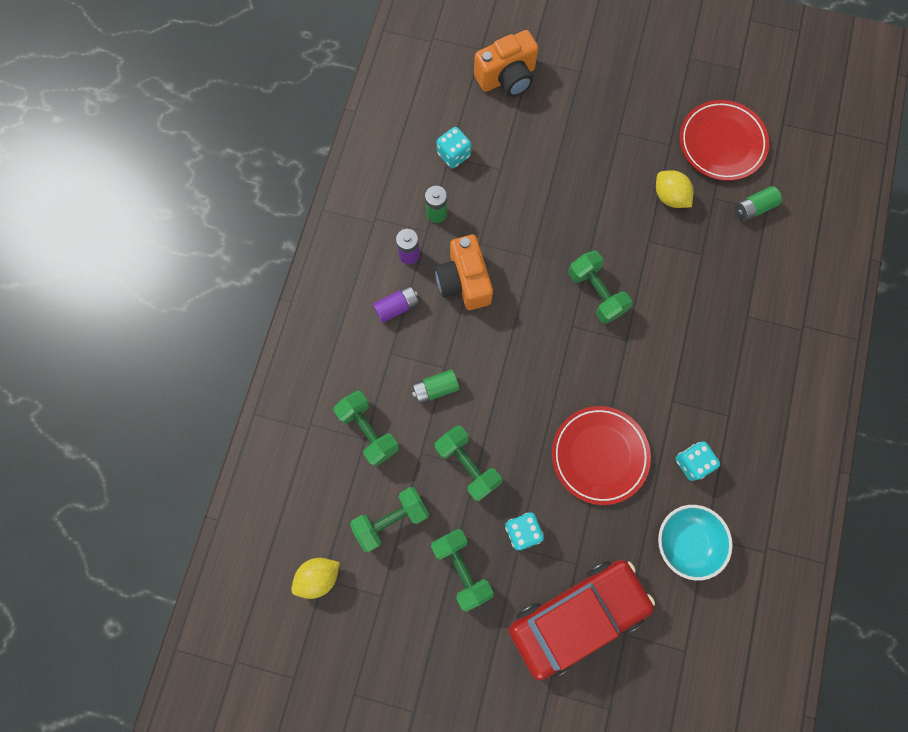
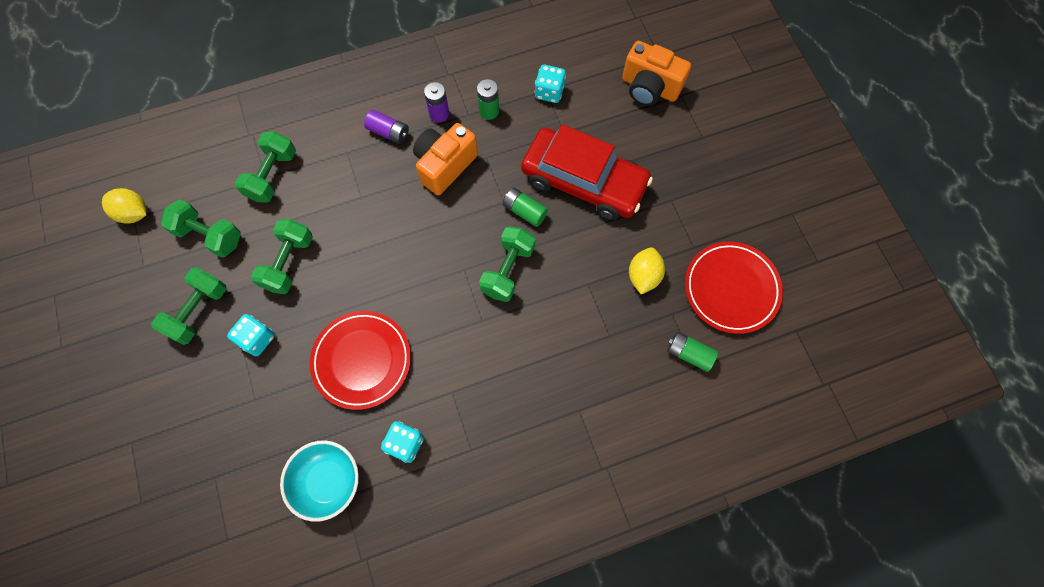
camera: 55 degrees right, 5 degrees down
(435, 389) = (338, 201): green battery -> green battery (524, 211)
(577, 616) = (208, 427): red car -> red car (584, 181)

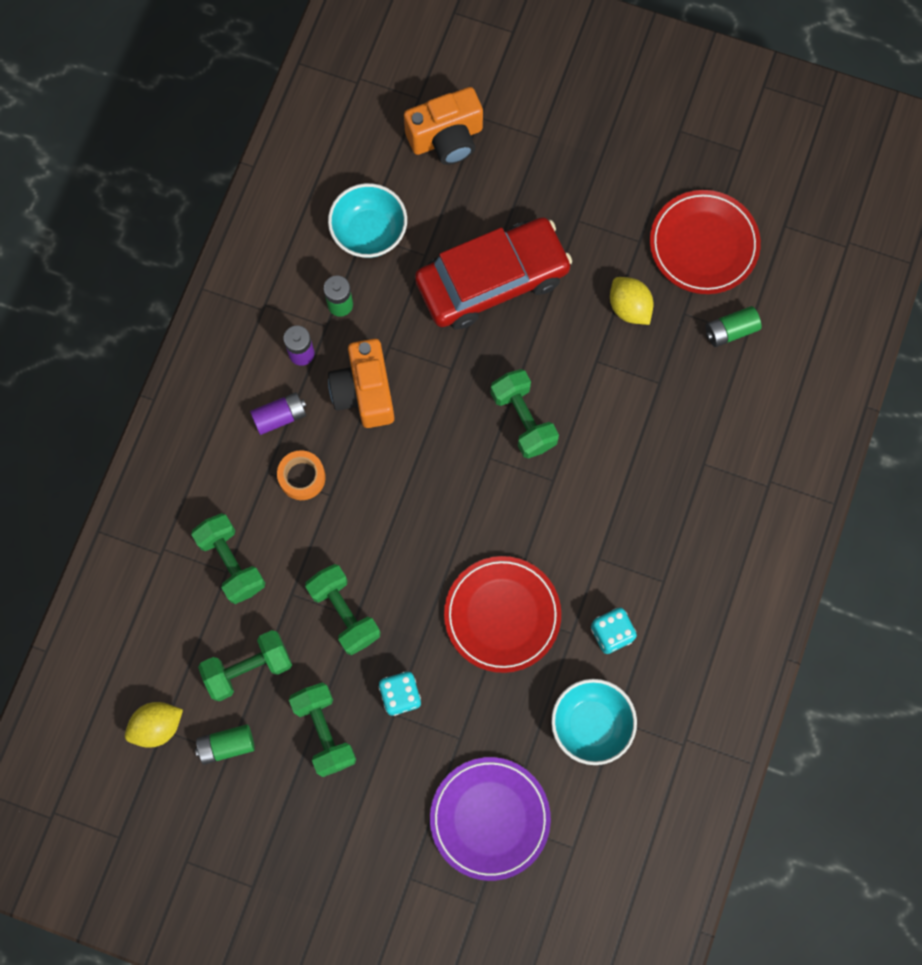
camera: 50 degrees left, 5 degrees up
(209, 464) = (490, 818): none -> purple plate
(359, 173) = (302, 477): none -> orange tape
(524, 211) = (477, 357): green battery -> green battery (226, 745)
(549, 92) = (369, 232): turquoise dice -> turquoise bowl

